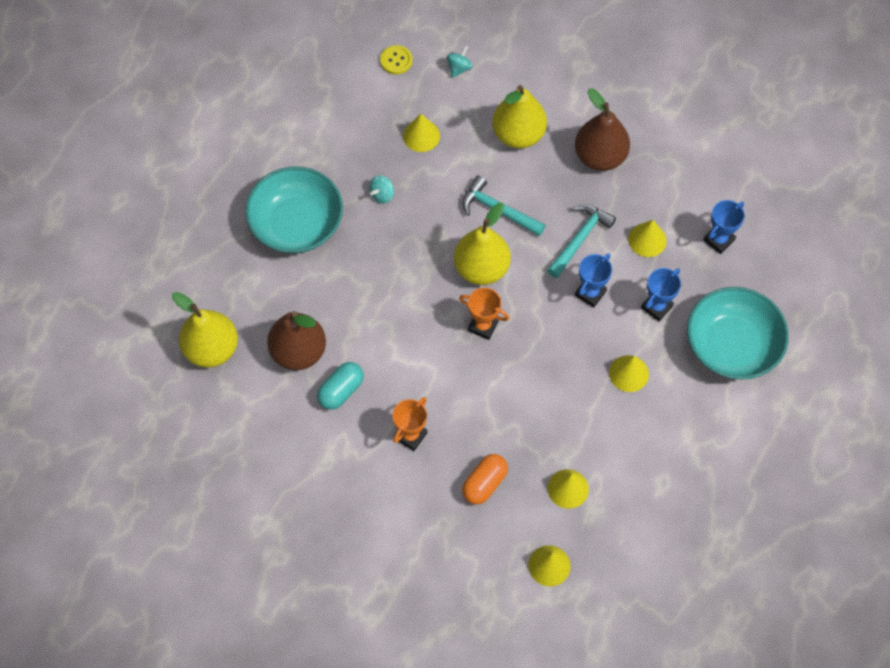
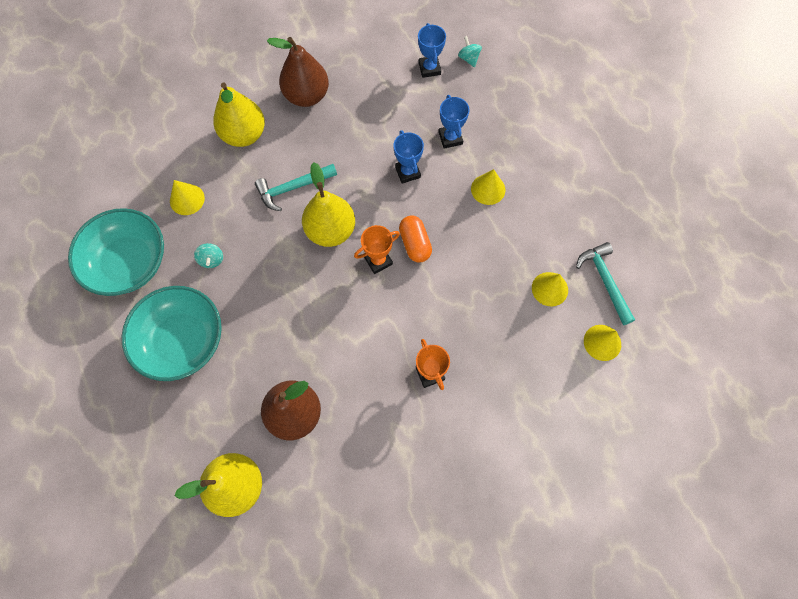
camera: 55 degrees left, 5 degrees up
(341, 391) = (353, 402): turquoise capsule -> none
(396, 60) = (108, 175): yellow button -> none
(459, 68) = (155, 137): turquoise spinning top -> turquoise spinning top (469, 58)
(484, 483) = (506, 345): orange capsule -> orange capsule (415, 244)
(579, 239) = (360, 151): turquoise hammer -> turquoise hammer (604, 281)
(647, 240) = (395, 110): yellow cone -> none
(732, 345) = (513, 113): turquoise bowl -> turquoise bowl (129, 263)

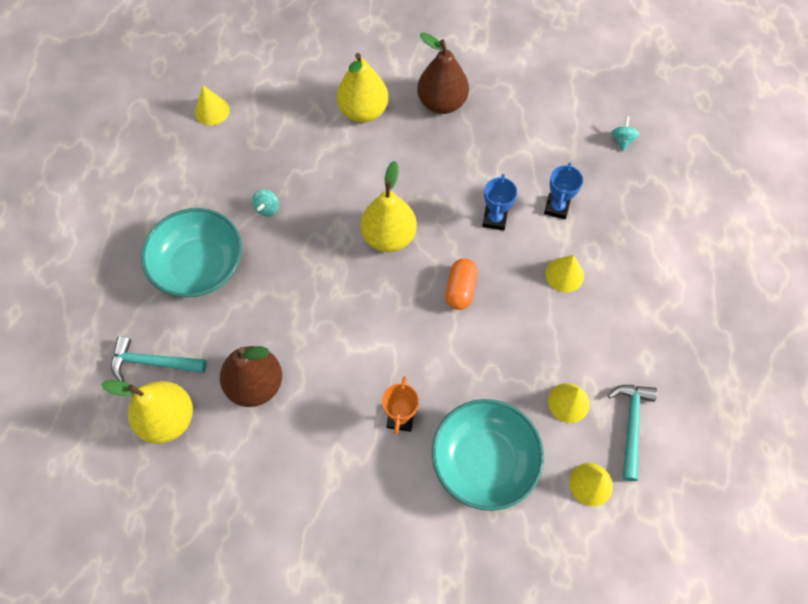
camera: 30 degrees right, 5 degrees down
(129, 263) = (196, 175): turquoise bowl -> turquoise bowl (484, 461)
(187, 199) = (278, 144): yellow cone -> yellow cone (212, 111)
(293, 188) = (378, 181): turquoise hammer -> turquoise hammer (153, 362)
(378, 261) = (416, 287): orange trophy -> none
(429, 68) = (576, 132): blue trophy -> none

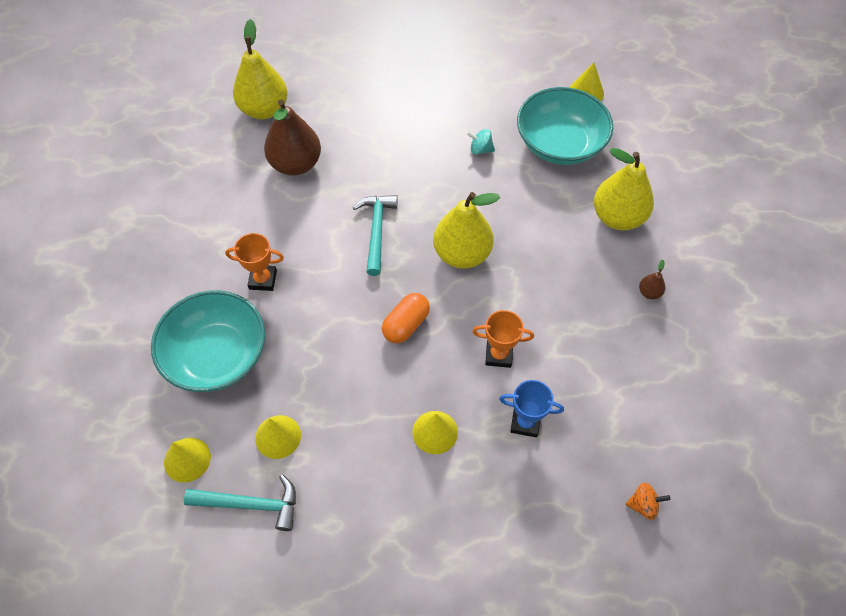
camera: 85 degrees right, 5 degrees down
(153, 362) = (315, 92): turquoise hammer -> turquoise hammer (376, 231)
(199, 266) = (411, 108): turquoise bowl -> turquoise bowl (560, 144)
(442, 103) = (649, 292): brown pear -> brown pear, size x0.42
(460, 289) = (406, 324): orange capsule -> orange capsule turned 60 degrees counterclockwise
(494, 219) = (498, 355): blue trophy -> orange trophy
(622, 140) = (643, 505): turquoise spinning top -> orange spinning top

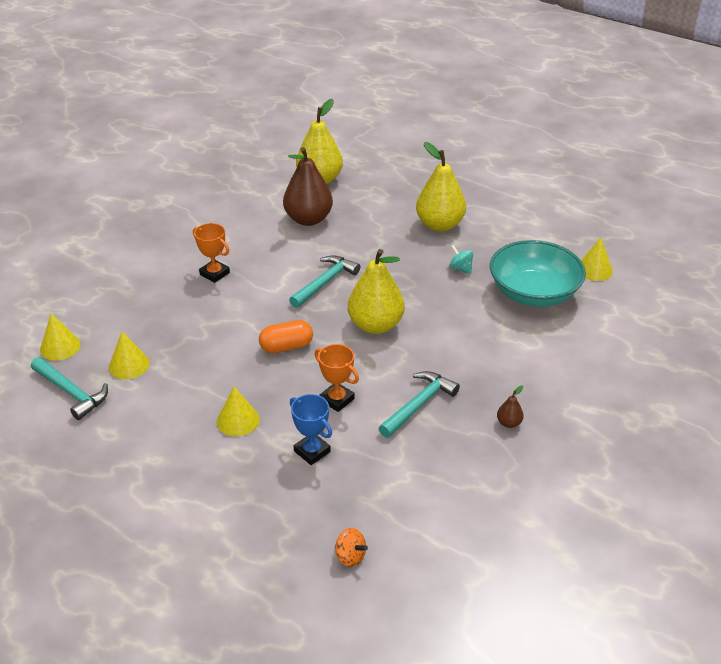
camera: 35 degrees right, 20 degrees down
(217, 355) = (139, 300): turquoise bowl -> none
(568, 318) = (418, 405): none -> turquoise hammer
(617, 217) = (534, 361): yellow pear -> yellow pear (439, 225)

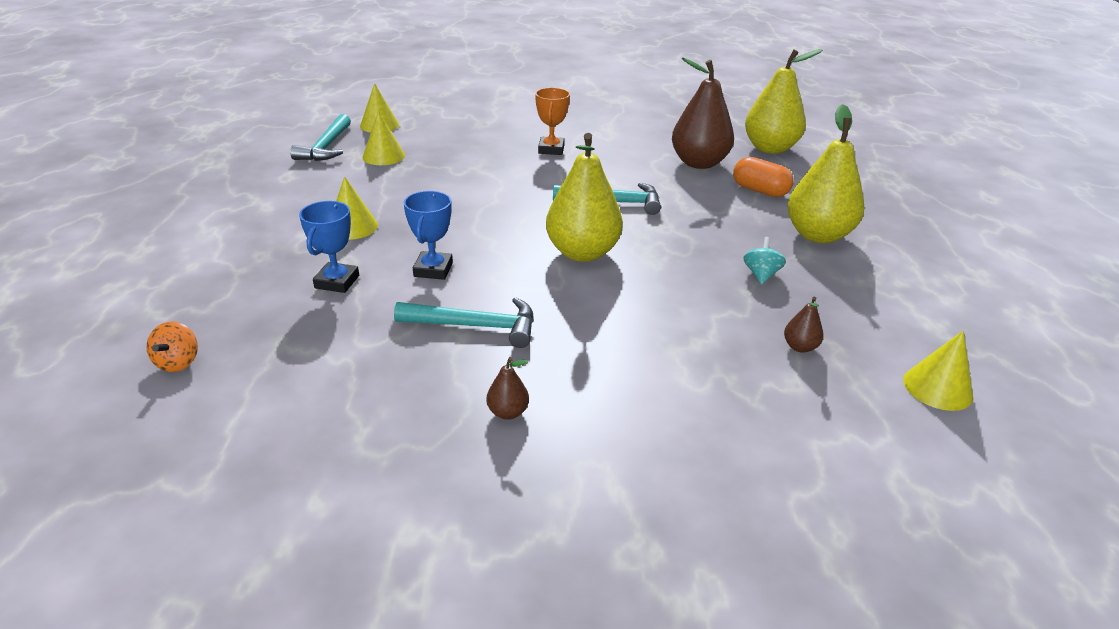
camera: 55 degrees right, 5 degrees down
(286, 347) = (487, 215): orange capsule -> orange capsule (760, 191)
(337, 399) = (433, 270): orange trophy -> blue trophy
(533, 293) = (800, 347): turquoise bowl -> brown pear

